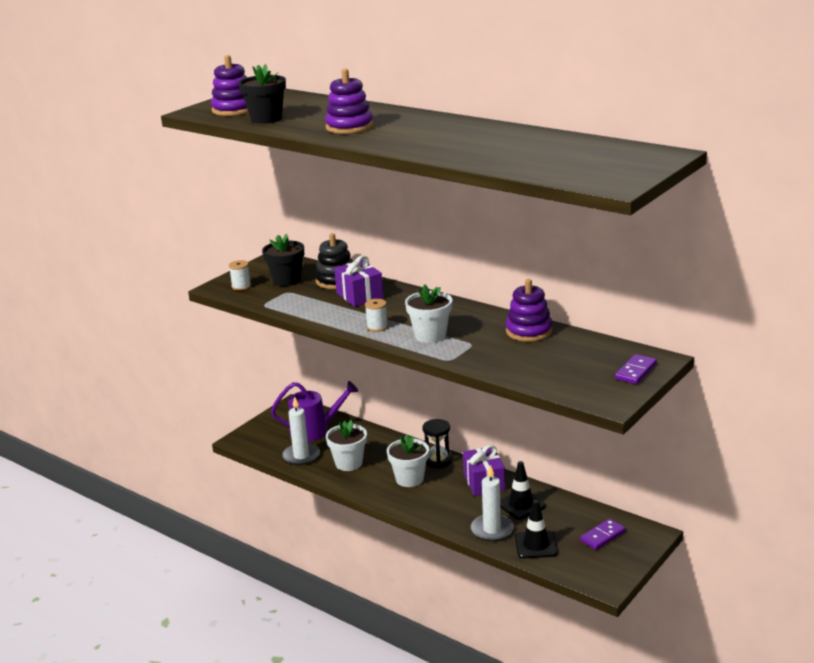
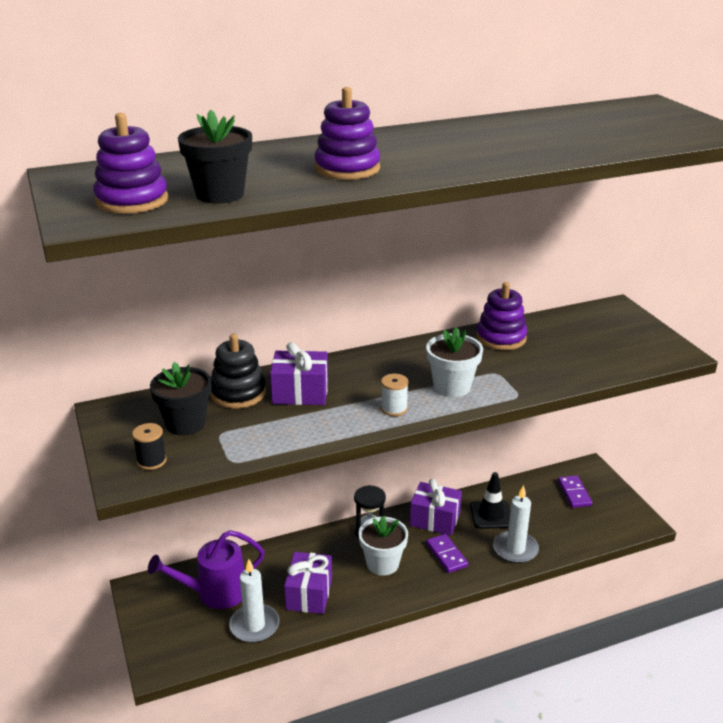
camera: 60 degrees left, 5 degrees up
(241, 286) = (151, 461): white spool -> black spool
(315, 431) = (215, 593): purple watering can -> purple watering can turned 135 degrees counterclockwise
(349, 463) = (309, 594): white flower pot -> purple gift
(536, 545) = (559, 534): black traffic cone -> none
(635, 371) = (629, 323): purple domino -> purple domino (446, 555)

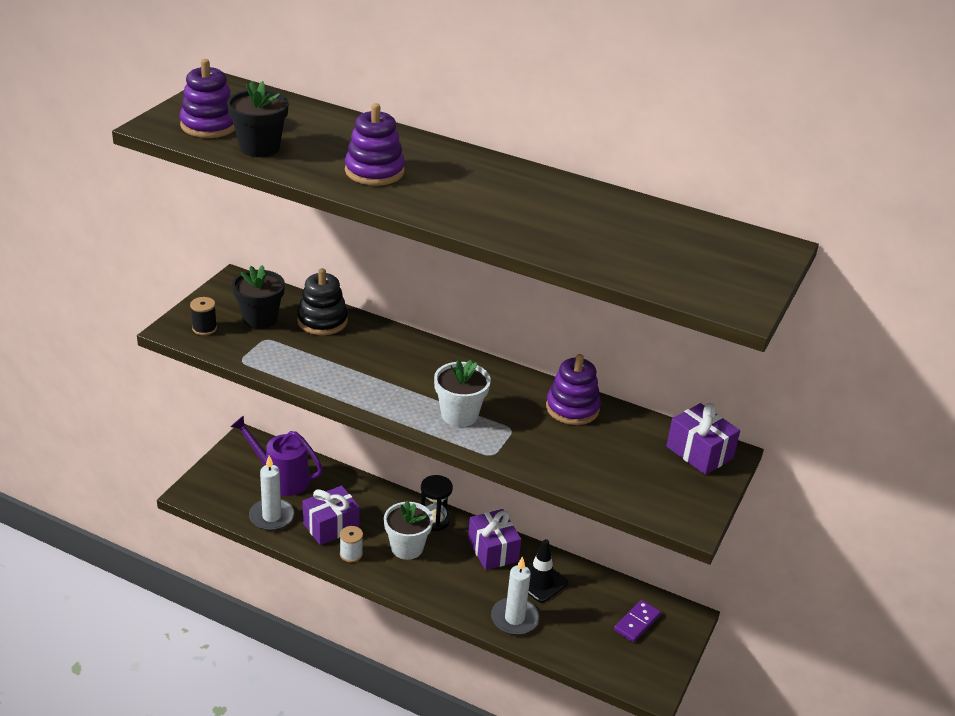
camera: 45 degrees right, 5 degrees up
(300, 393) = (357, 347): purple gift -> purple gift (699, 452)
(394, 408) = (392, 400): white spool -> white spool (351, 554)
(446, 555) = (458, 579): purple domino -> none

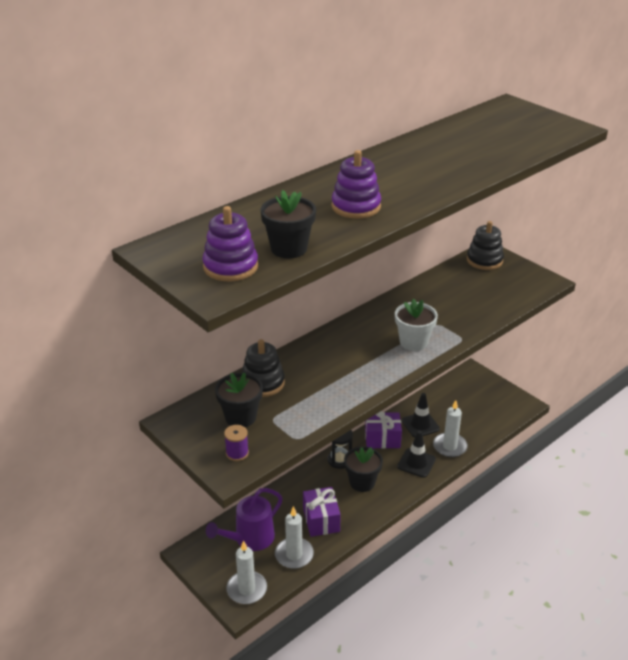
camera: 65 degrees left, 0 degrees up
(204, 328) = (237, 453): black spool -> purple spool
(212, 493) = (247, 589): none -> white candle
(351, 554) = (356, 515): white spool -> none
(407, 547) = (362, 482): white flower pot -> black flower pot
(466, 591) = (416, 463): none -> black traffic cone
(572, 408) = (423, 294): purple stacking toy -> none
(637, 623) = (470, 393): purple domino -> none
(699, 452) = (484, 260): purple gift -> black stacking toy

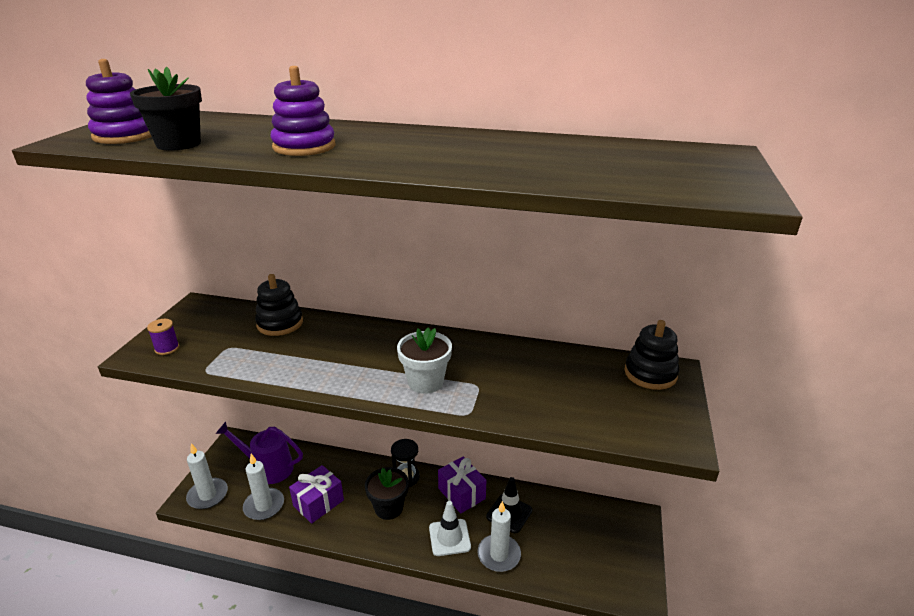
camera: 55 degrees right, 5 degrees down
(240, 417) = (221, 331): black flower pot -> none
(416, 463) = (449, 537): black traffic cone -> white traffic cone

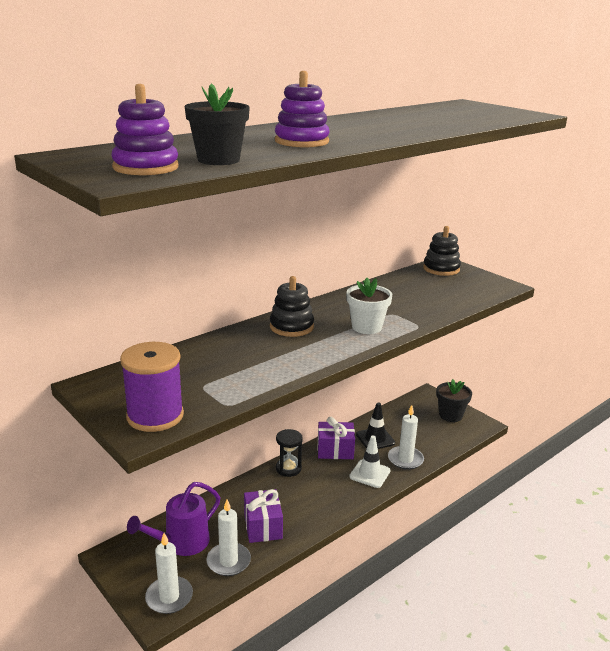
camera: 55 degrees left, 5 degrees down
(167, 348) = (155, 416): purple spool -> purple spool, size x2.10
(280, 323) = (198, 355): black stacking toy -> black stacking toy (291, 327)
(388, 508) = (311, 490): black flower pot -> black flower pot (450, 415)

